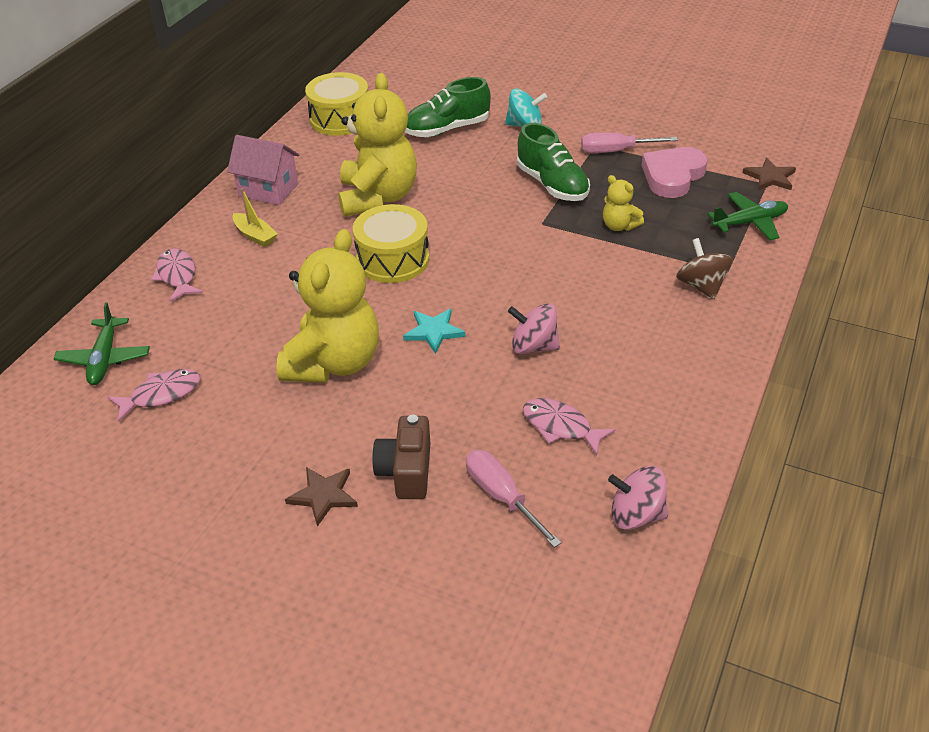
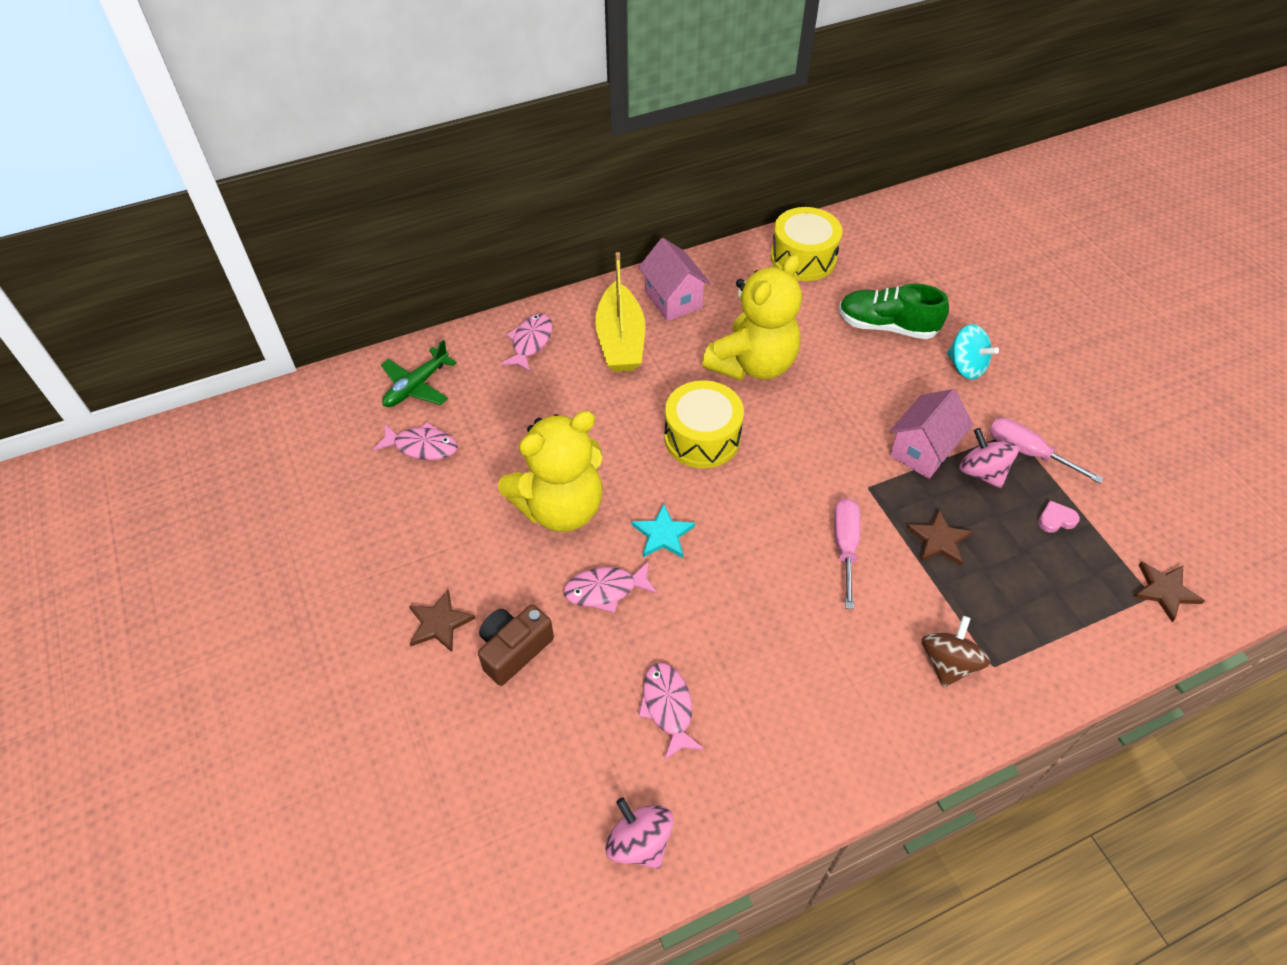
camera: 40 degrees right, 10 degrees up
(255, 235) = (620, 340): yellow boat -> yellow boat, size x1.90
(432, 390) = (605, 590): none -> pink fish
(502, 496) = (557, 733): pink screwdriver -> pink screwdriver (845, 547)
(533, 346) = (728, 611): pink spinning top -> pink spinning top (982, 472)
(552, 185) = (922, 451): green shoe -> pink house
(619, 226) = (939, 540): yellow teddy bear -> brown star
(672, 176) = (1056, 519): pink heart -> pink heart, size x0.44
(750, 222) = (1080, 629): green plane -> none

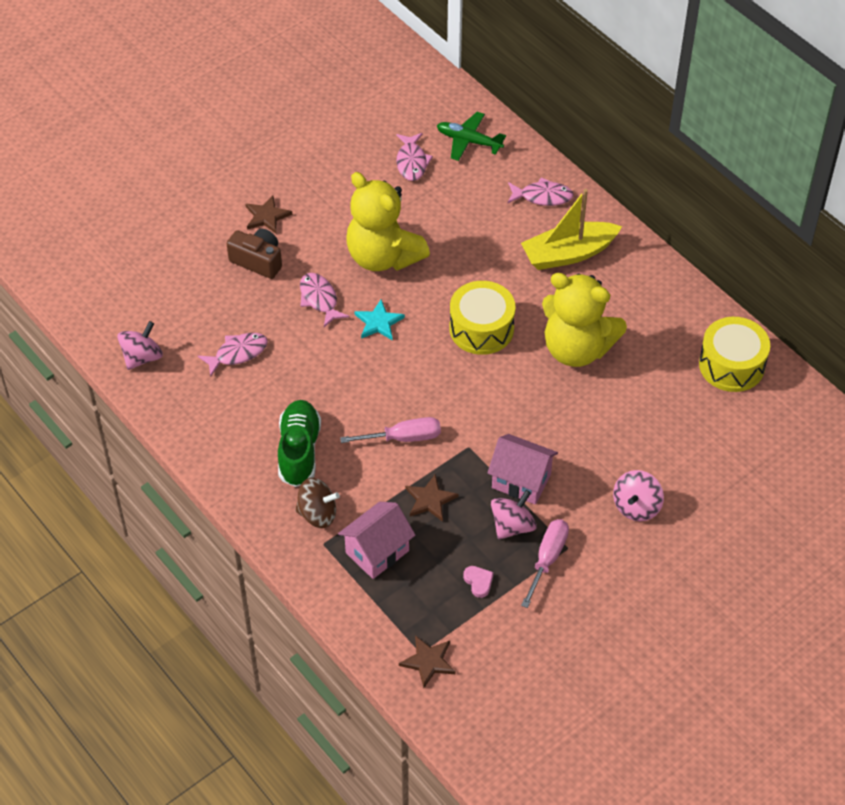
camera: 75 degrees right, 0 degrees up
(673, 300) = (632, 279): pink house -> pink house (377, 552)
(887, 326) = (665, 441): green shoe -> green shoe (299, 451)
(966, 366) = (636, 506): turquoise spinning top -> pink spinning top

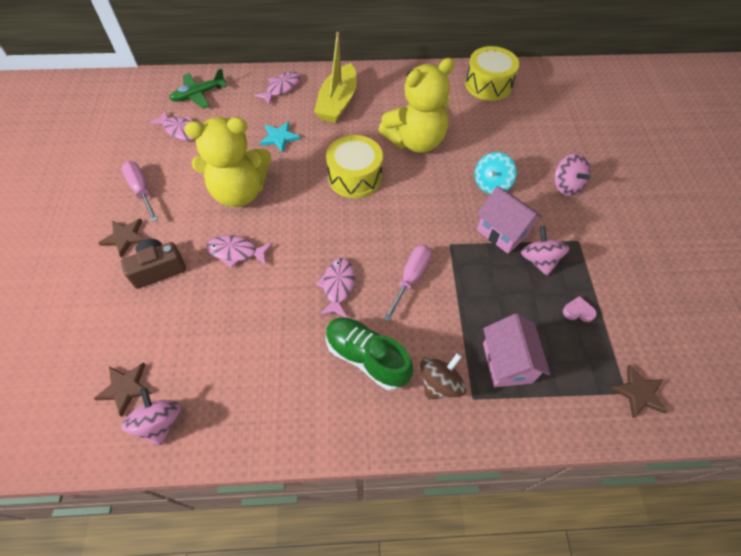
camera: 55 degrees left, 5 degrees up
(237, 353) = (230, 341): pink fish -> pink fish (338, 286)
(378, 322) = (293, 229): turquoise star -> turquoise star (279, 138)
(430, 500) = (481, 296): brown star -> brown star (125, 388)
(521, 481) = (502, 232): pink house -> pink house turned 75 degrees clockwise
(547, 559) = (581, 257): pink screwdriver -> pink screwdriver (141, 190)
(577, 442) = (491, 184): none -> turquoise spinning top

